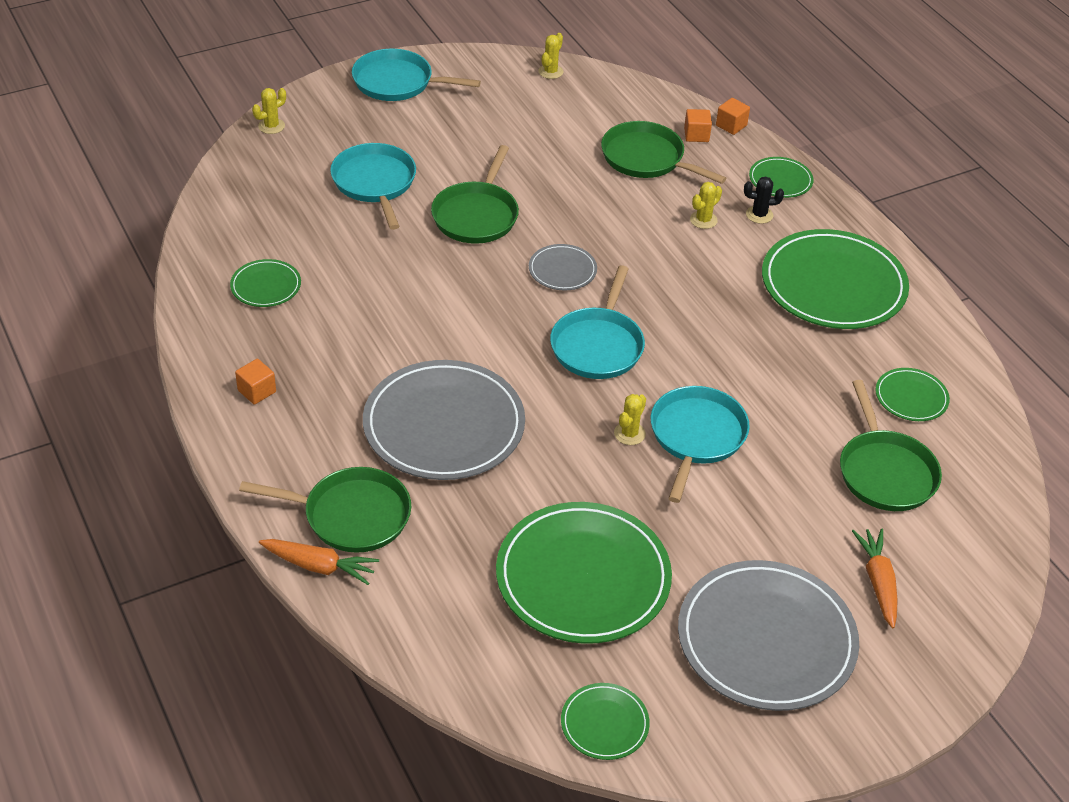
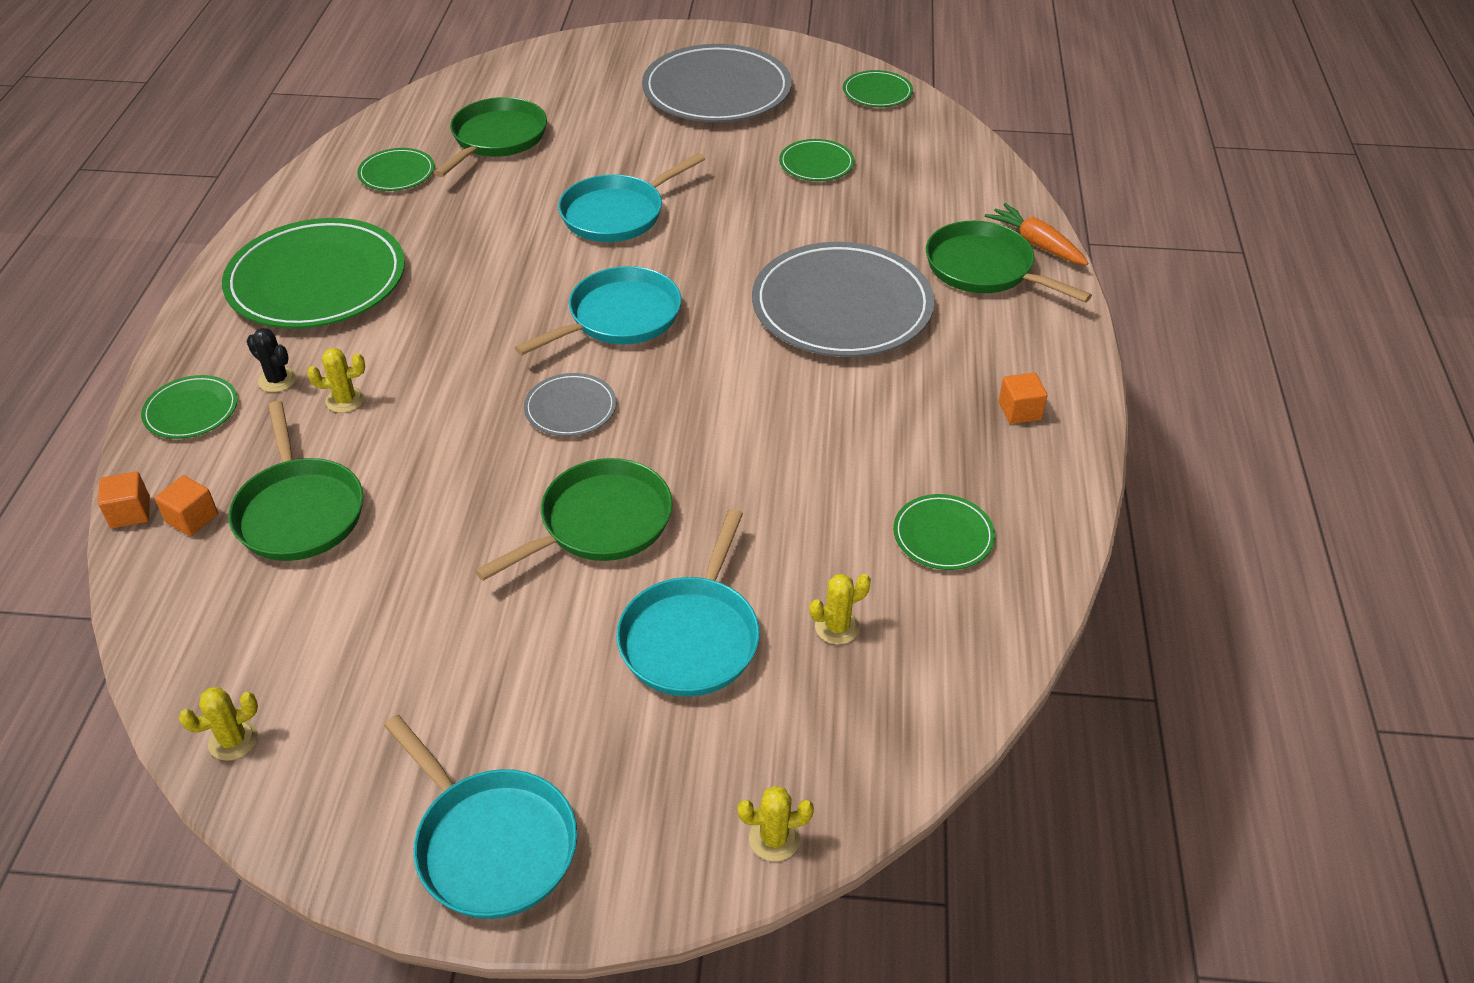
camera: 145 degrees left, 0 degrees up
(583, 577) = (816, 164): green plate -> green plate, size x0.47
(629, 434) = (673, 237): yellow cactus -> yellow cactus (837, 627)
(878, 582) = (597, 89): orange carrot -> none

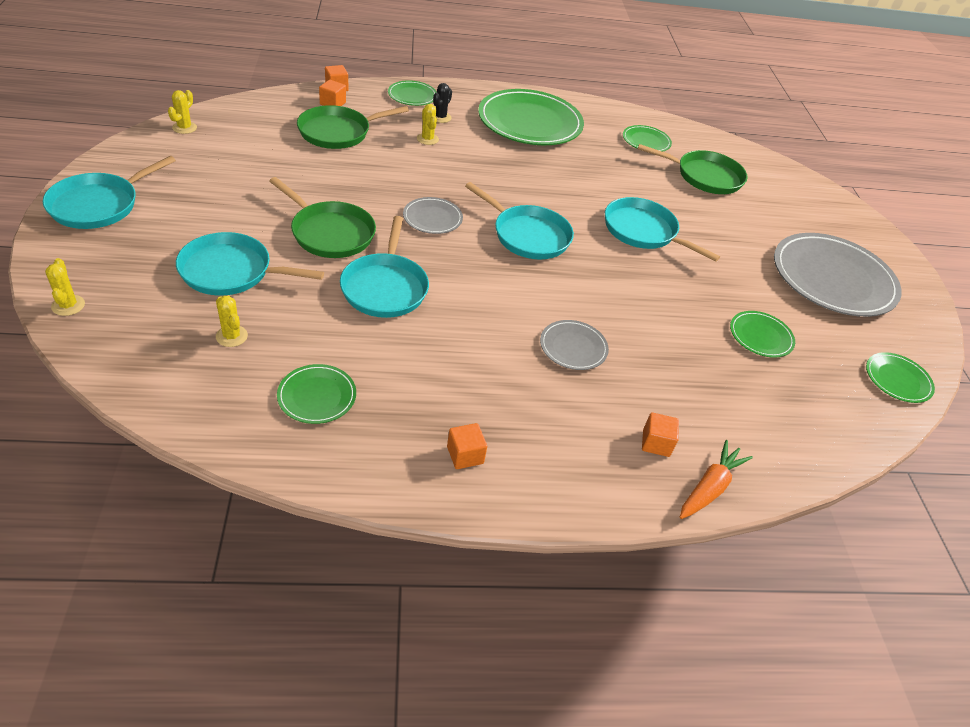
camera: 75 degrees right, 0 degrees up
(233, 740) = (184, 128): yellow cactus -> yellow cactus turned 60 degrees clockwise
(731, 465) = (385, 287): none -> turquoise pan
(842, 306) = (573, 347): grey plate -> grey plate, size x0.47
(984, 268) = (656, 443): green pan -> orange cube

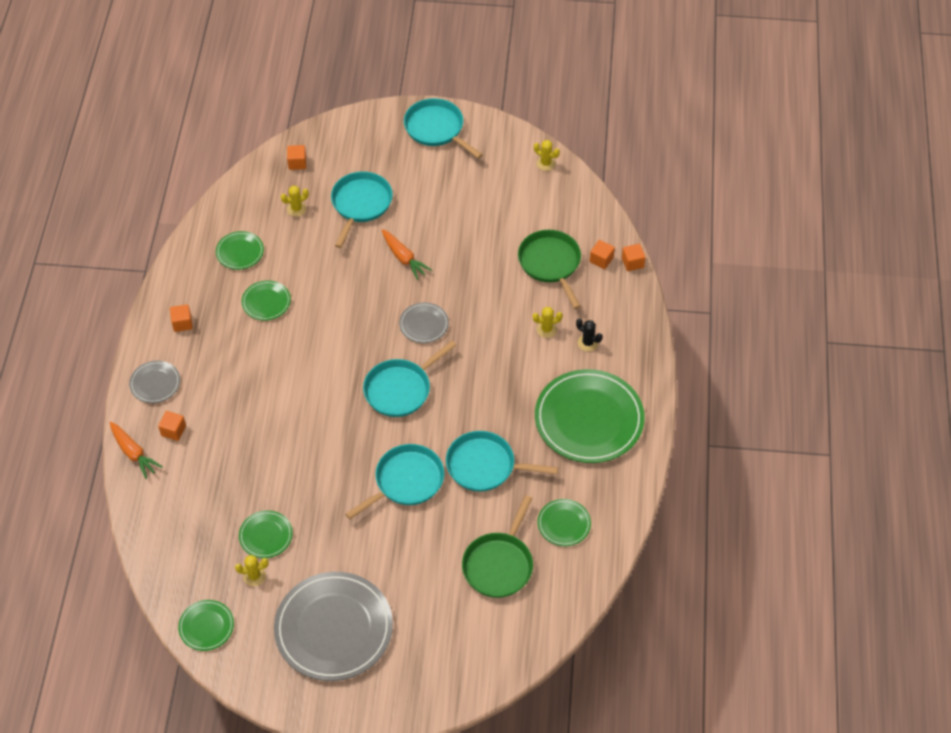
camera: 105 degrees right, 10 degrees up
(68, 305) = (331, 131): yellow cactus -> yellow cactus (254, 576)
(131, 340) = (297, 163): none -> orange cube
(330, 233) = (404, 258): green pan -> orange carrot
(385, 287) = (339, 290): turquoise pan -> turquoise pan (484, 466)
(412, 96) = (627, 322): green plate -> green plate (266, 302)
(573, 347) = (267, 398): grey plate -> grey plate (155, 383)

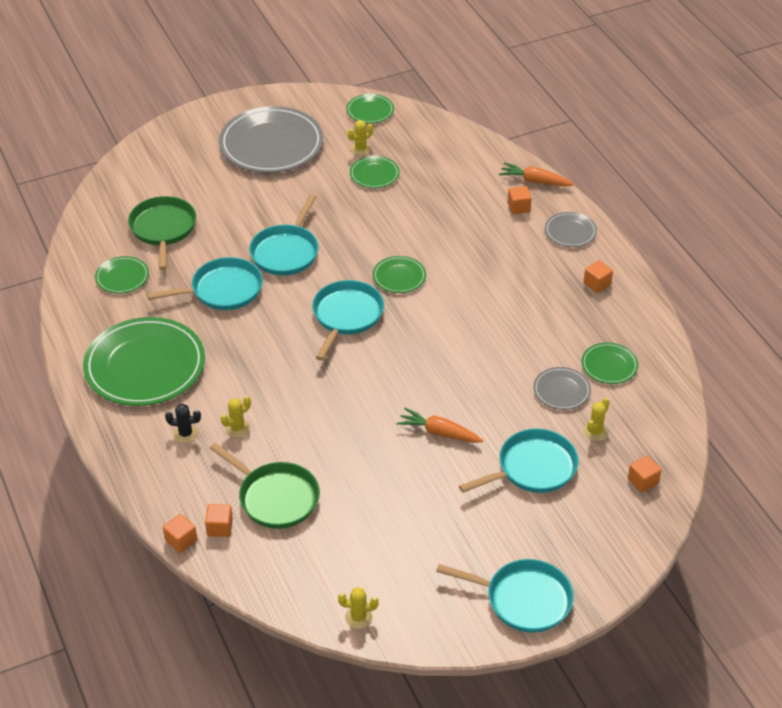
camera: 150 degrees right, 10 degrees down
(266, 302) = (538, 333): green plate -> green plate (399, 276)
(360, 204) = (533, 468): turquoise pan -> turquoise pan turned 105 degrees counterclockwise
(424, 324) = (368, 379): grey plate -> grey plate (561, 390)

